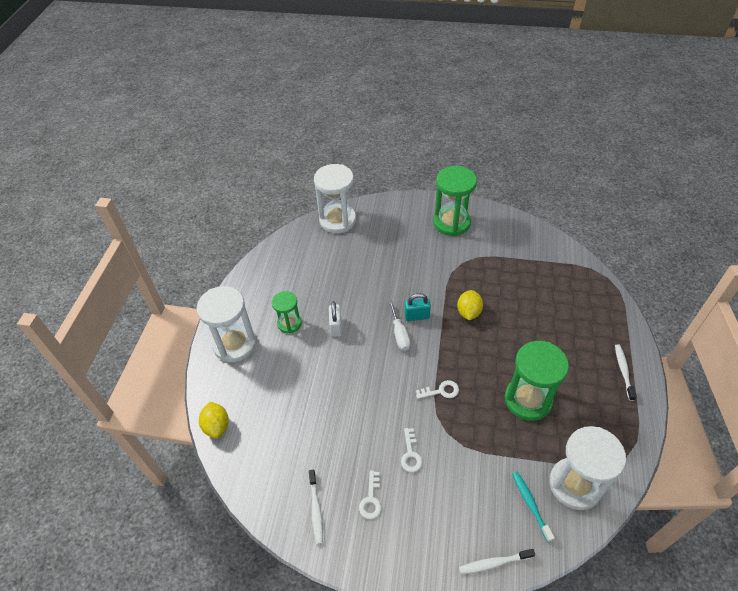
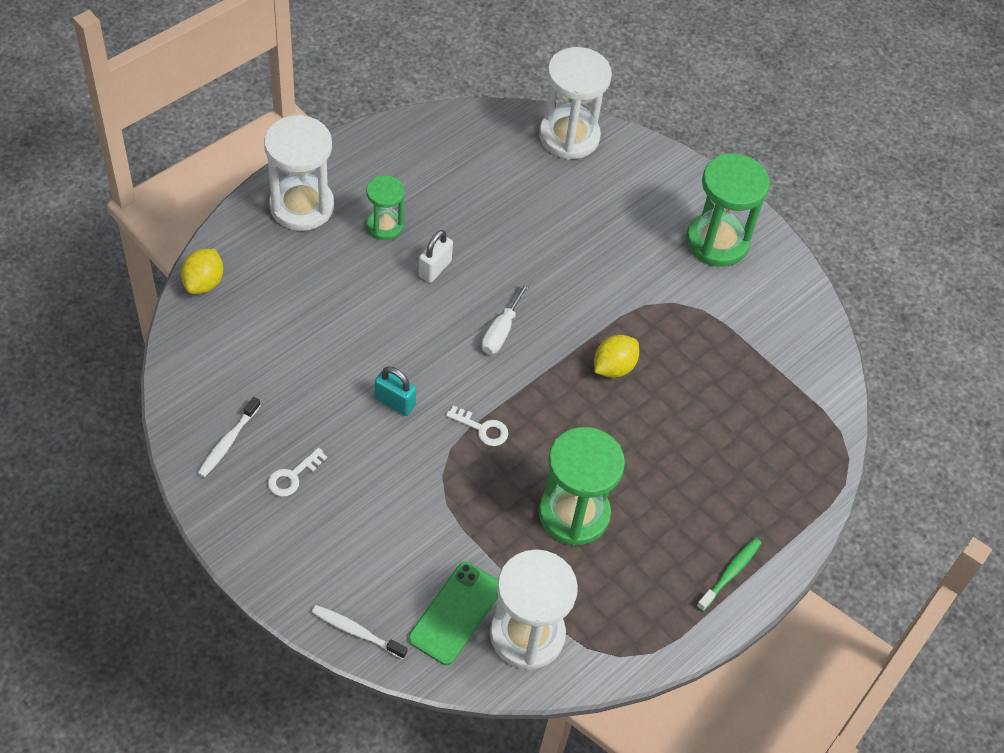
camera: 30 degrees right, 5 degrees up
(410, 454) = (379, 466): white key -> none
(417, 316) = (544, 326): turquoise padlock -> turquoise padlock (395, 402)
(530, 504) = (455, 613): turquoise toothbrush -> green phone
(623, 371) = (730, 573): white toothbrush -> green toothbrush

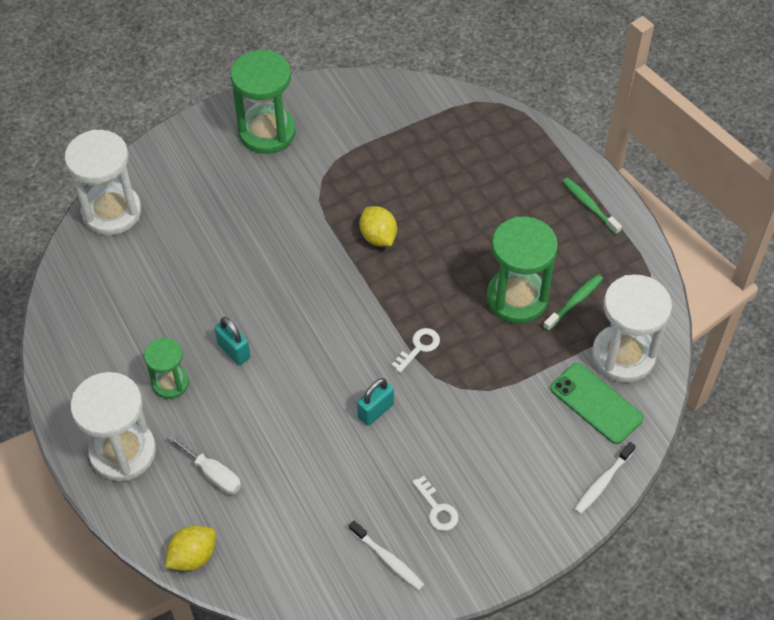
camera: 70 degrees left, 0 degrees up
(204, 283) = (193, 556): yellow lemon -> yellow lemon turned 75 degrees counterclockwise
(435, 268) = (234, 351): white padlock -> turquoise padlock
(501, 331) = (319, 312): white screwdriver -> white screwdriver (213, 474)
(586, 574) = (574, 302): none -> green toothbrush

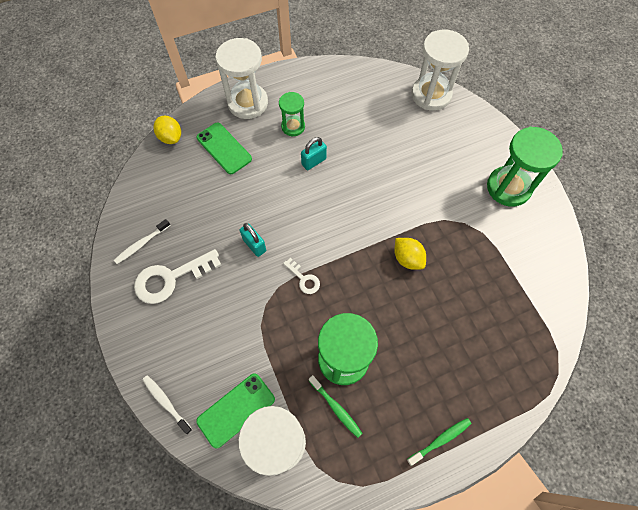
camera: 95 degrees right, 10 degrees up
(213, 474) = (224, 148): white screwdriver -> green phone
(378, 237) = (407, 258): yellow lemon -> yellow lemon turned 75 degrees clockwise
(437, 509) = (171, 278): white key -> white key, size x1.96

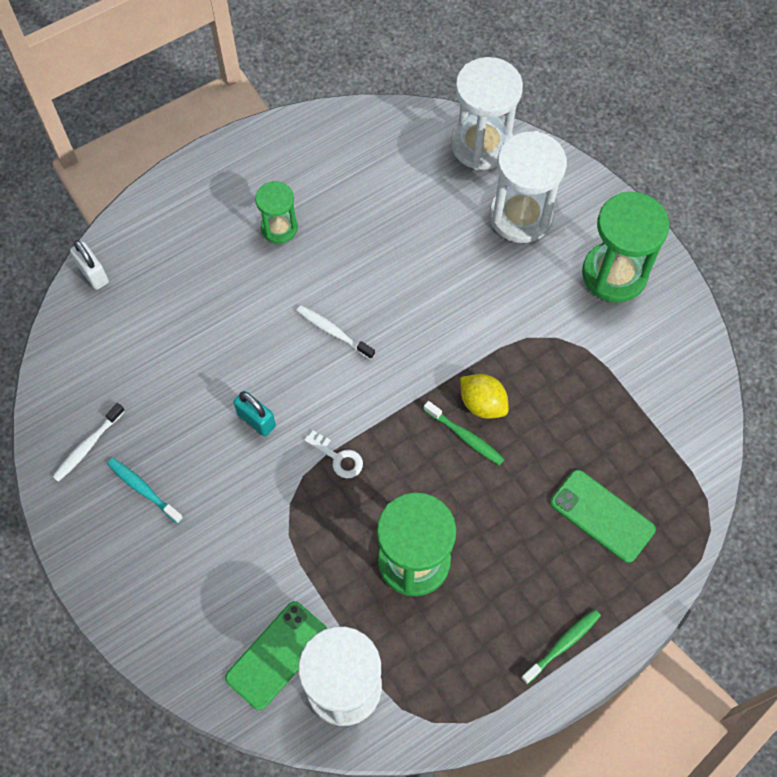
camera: 10 degrees left, 0 degrees up
(166, 402) = (177, 663): white toothbrush -> white toothbrush (333, 332)
(171, 137) = (93, 274): yellow lemon -> white padlock
(171, 278) = (143, 489): white key -> turquoise toothbrush
(224, 148) = (179, 279): green phone -> green phone (602, 516)
(248, 103) = (201, 200): white hourglass -> white hourglass (521, 216)
(314, 161) = (321, 278): turquoise padlock -> none
(336, 408) = (415, 628): green toothbrush -> green toothbrush (465, 437)

